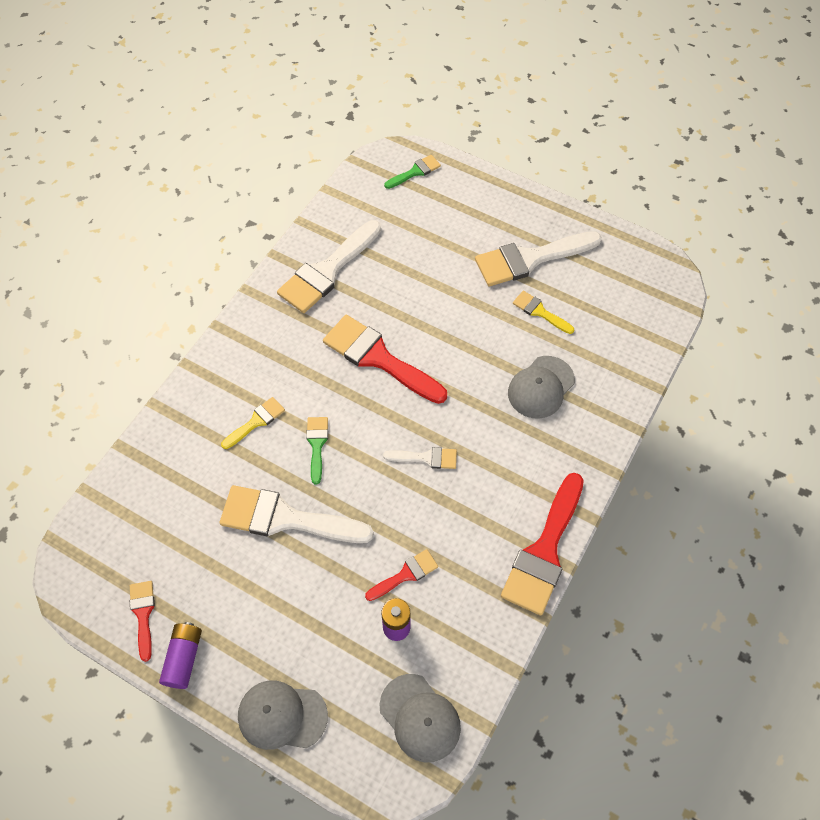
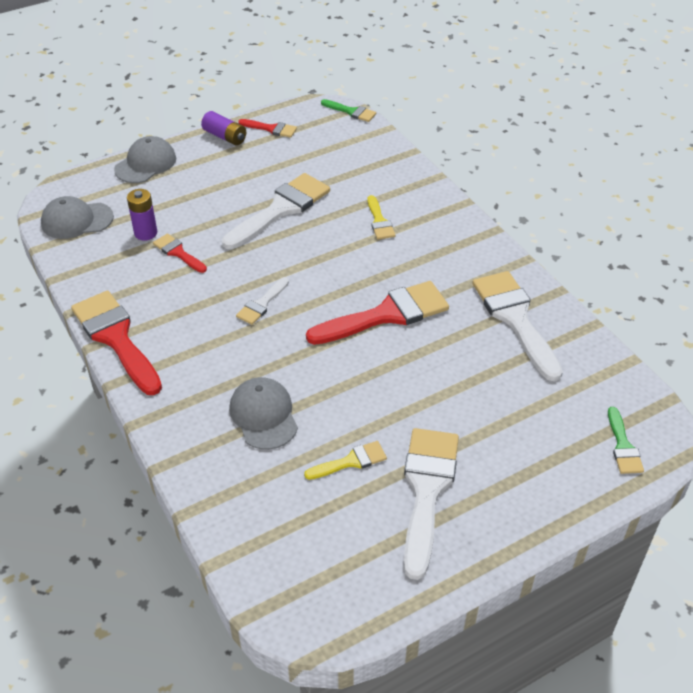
camera: 120 degrees right, 15 degrees down
(317, 444) = (330, 246): green brush -> green brush (351, 112)
(405, 574) = (178, 253): red brush -> red brush turned 135 degrees clockwise

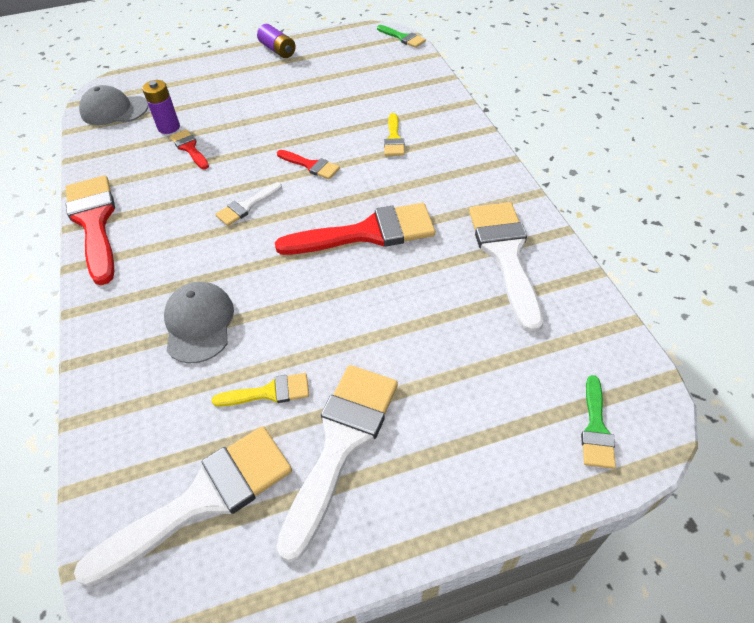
camera: 15 degrees right, 5 degrees up
(146, 164) = (197, 67): grey cap -> none
(271, 129) = (322, 47): red brush -> red brush (311, 165)
(281, 209) = (302, 118): white brush -> white brush (203, 499)

